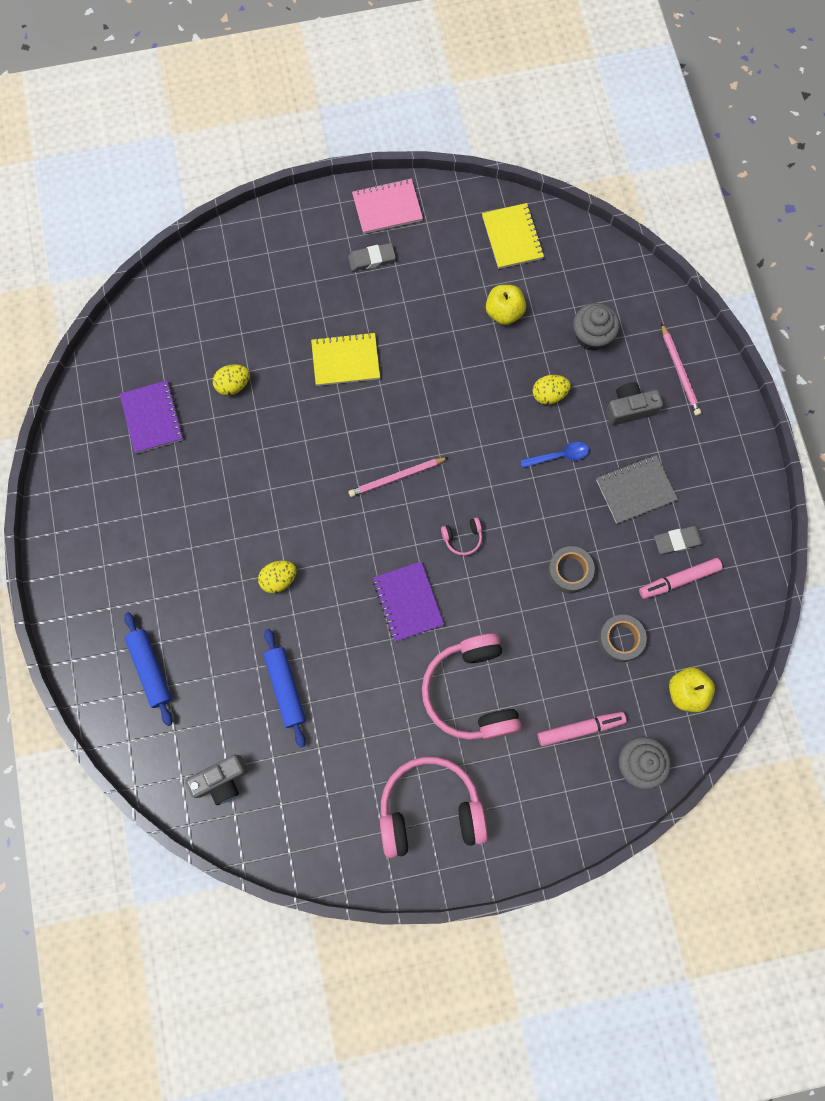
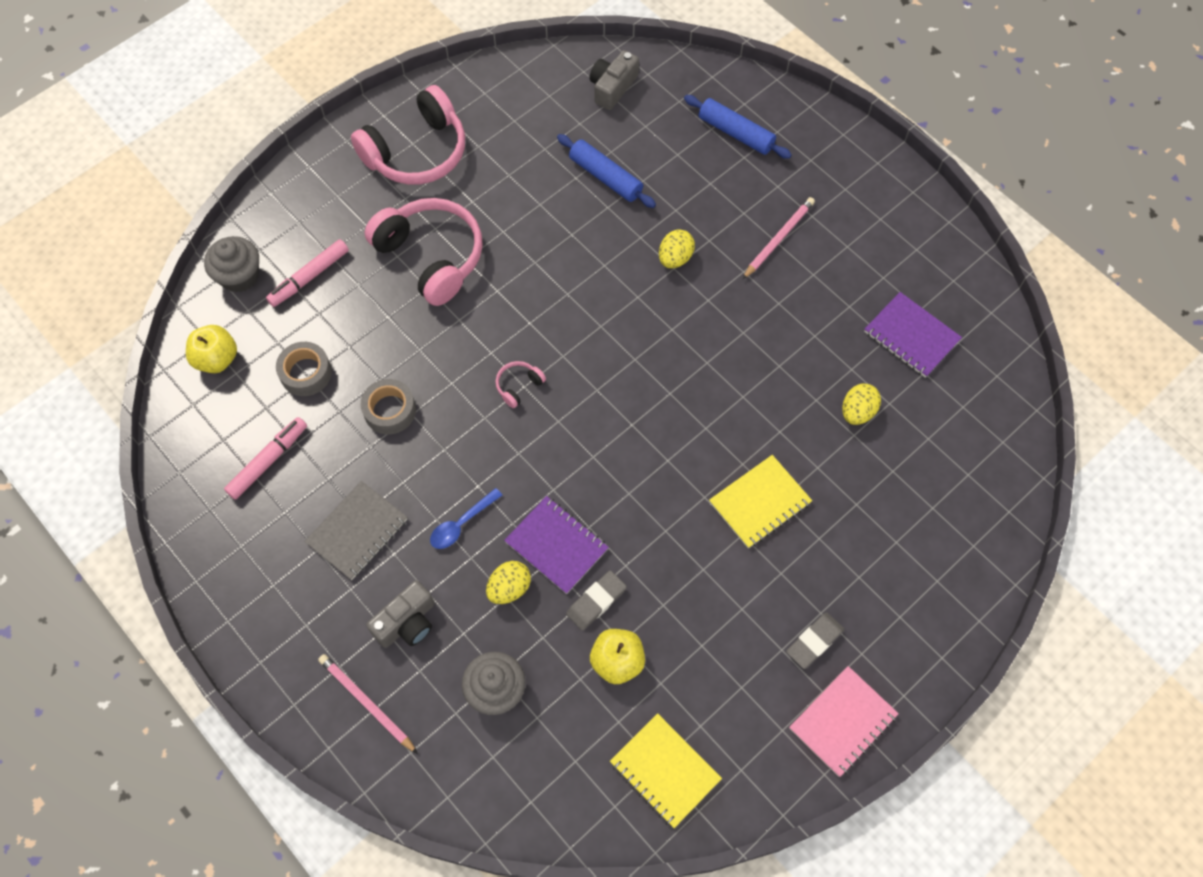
camera: 150 degrees right, 10 degrees down
(396, 478) = (623, 409): pink pencil -> pink pencil (778, 239)
(408, 602) = (538, 301): purple notebook -> purple notebook (556, 545)
(678, 541) = (286, 501): grey eraser -> grey eraser (596, 601)

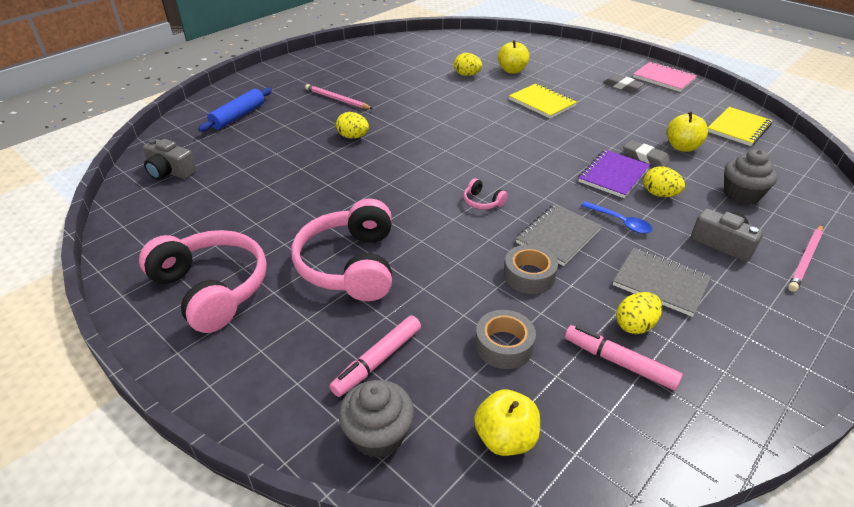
camera: 95 degrees left, 25 degrees down
(307, 488) = (635, 325): none -> yellow egg
(309, 277) = (378, 360): pink marker -> pink marker turned 90 degrees clockwise
(431, 257) = (350, 265): pink headphones -> pink headphones turned 45 degrees counterclockwise
(446, 451) = (558, 236): none -> grey notebook
(605, 177) = (269, 170): blue rolling pin -> none
(874, 481) = (512, 70): none -> yellow apple
(911, 336) = (411, 60): purple notebook -> none

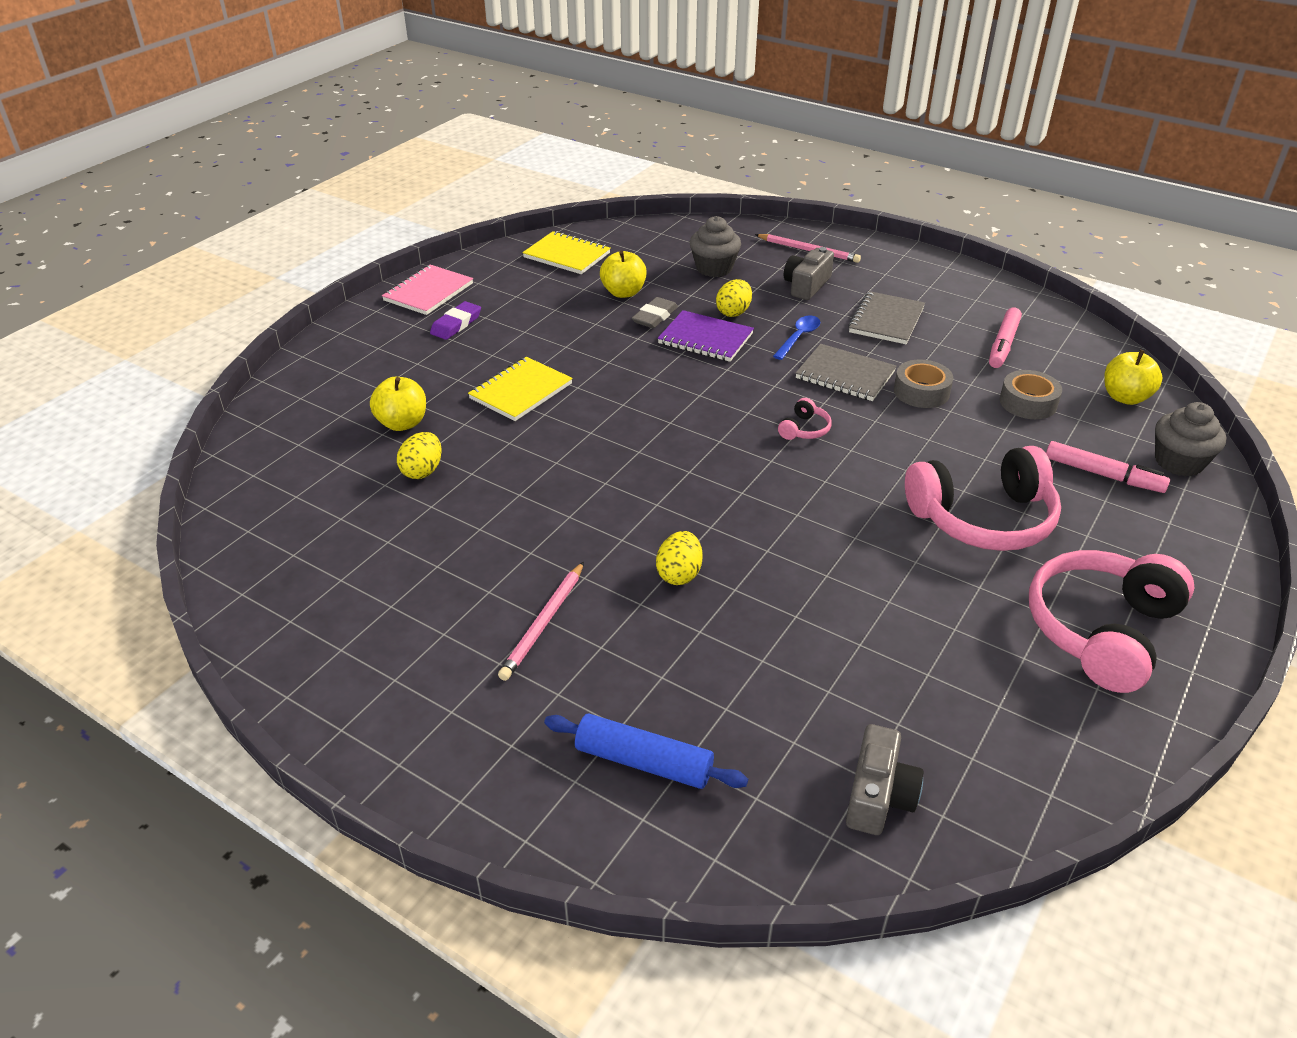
camera: 100 degrees left, 0 degrees up
(622, 86) = (456, 324): grey eraser -> purple eraser
(635, 325) = (952, 335): yellow egg -> none

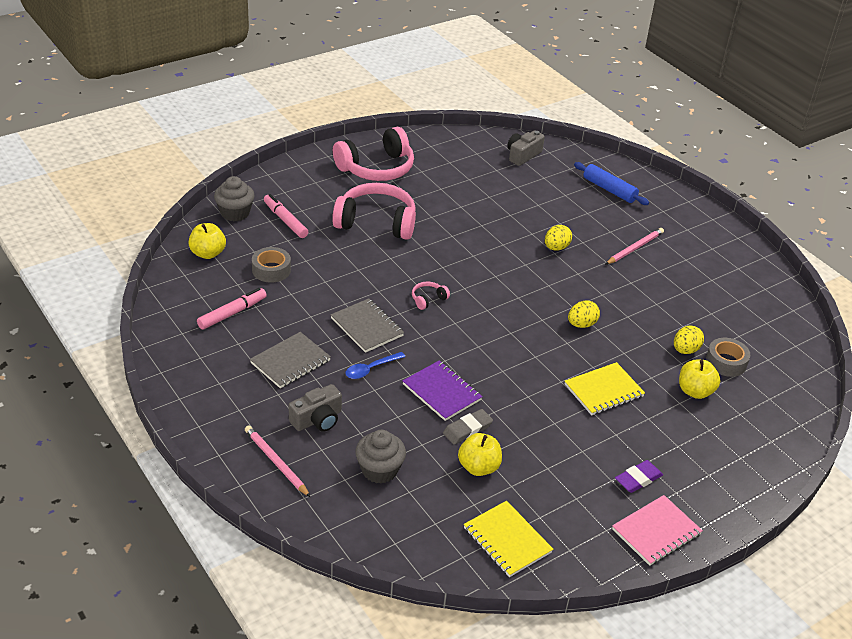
camera: 160 degrees left, 0 degrees up
(733, 312) = (401, 411): yellow egg -> yellow egg (581, 324)
(921, 392) = (329, 299): grey tape -> grey tape (726, 362)

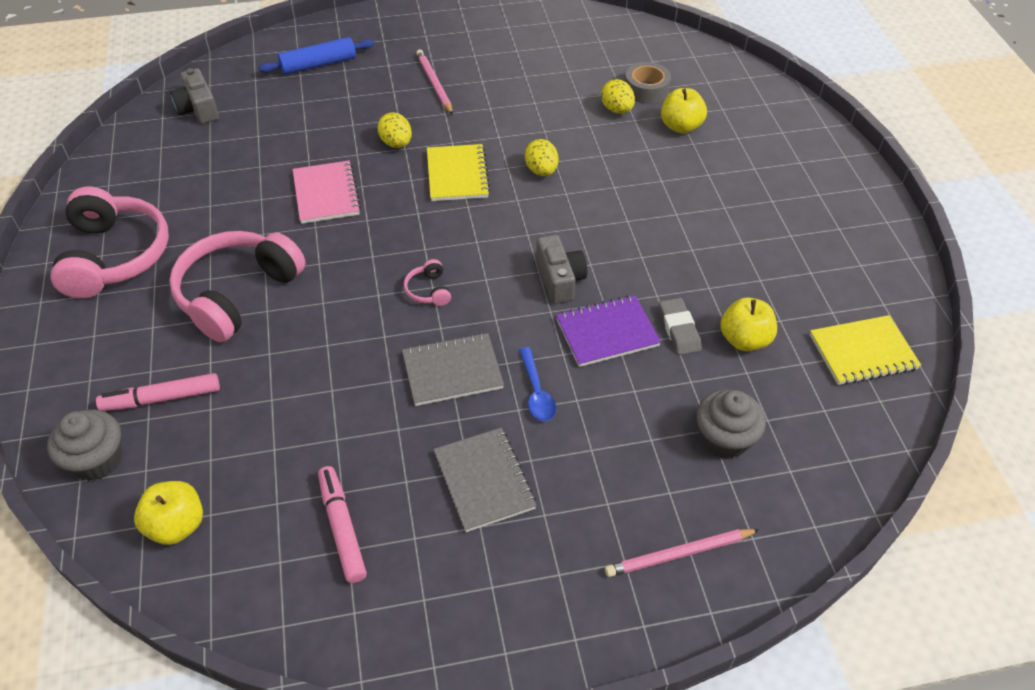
camera: 65 degrees left, 10 degrees up
(271, 270) = (269, 449): grey tape -> none
(317, 419) = (611, 481): grey camera -> grey camera (559, 279)
(603, 391) = (655, 192): yellow notebook -> yellow notebook (457, 175)
(638, 479) = (794, 214): purple eraser -> none
(656, 532) = (870, 228): pink notebook -> pink notebook (326, 194)

